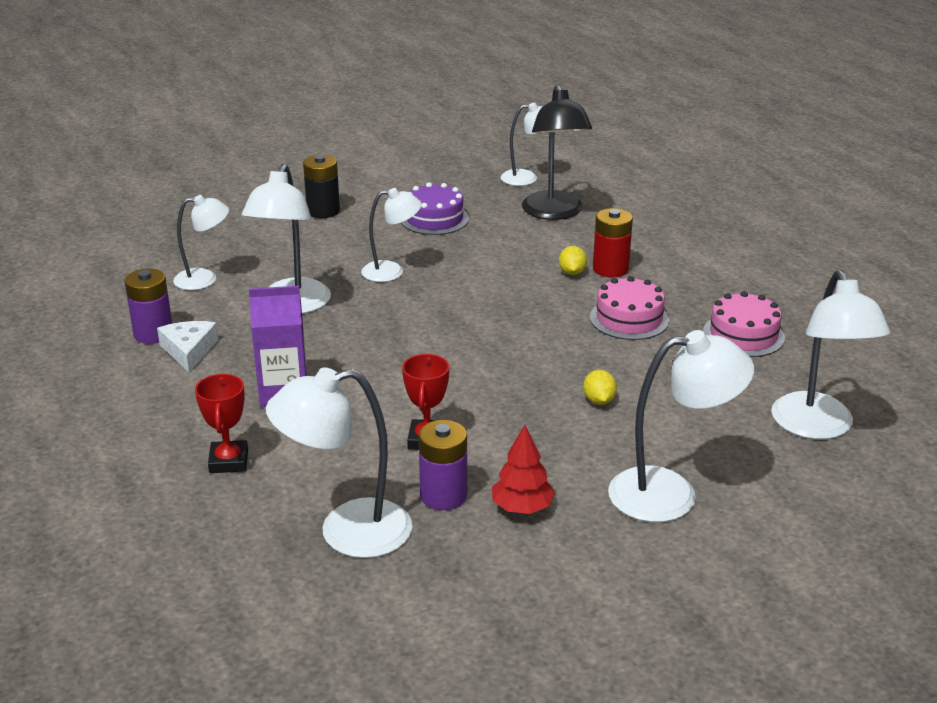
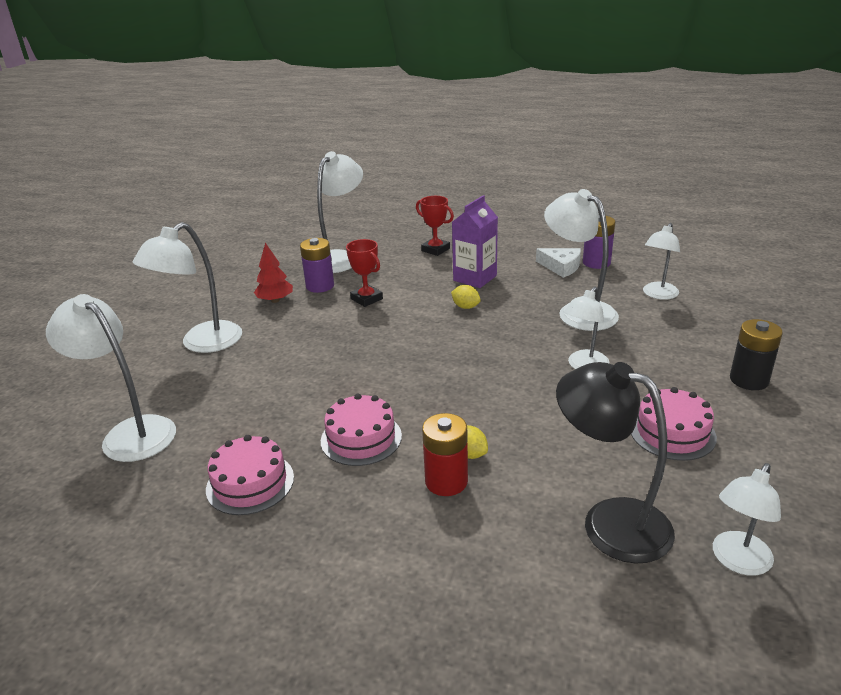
camera: 135 degrees right, 0 degrees up
(434, 219) = (672, 432): purple cake -> pink cake
(599, 400) = (303, 366): yellow lemon -> yellow lemon (465, 307)

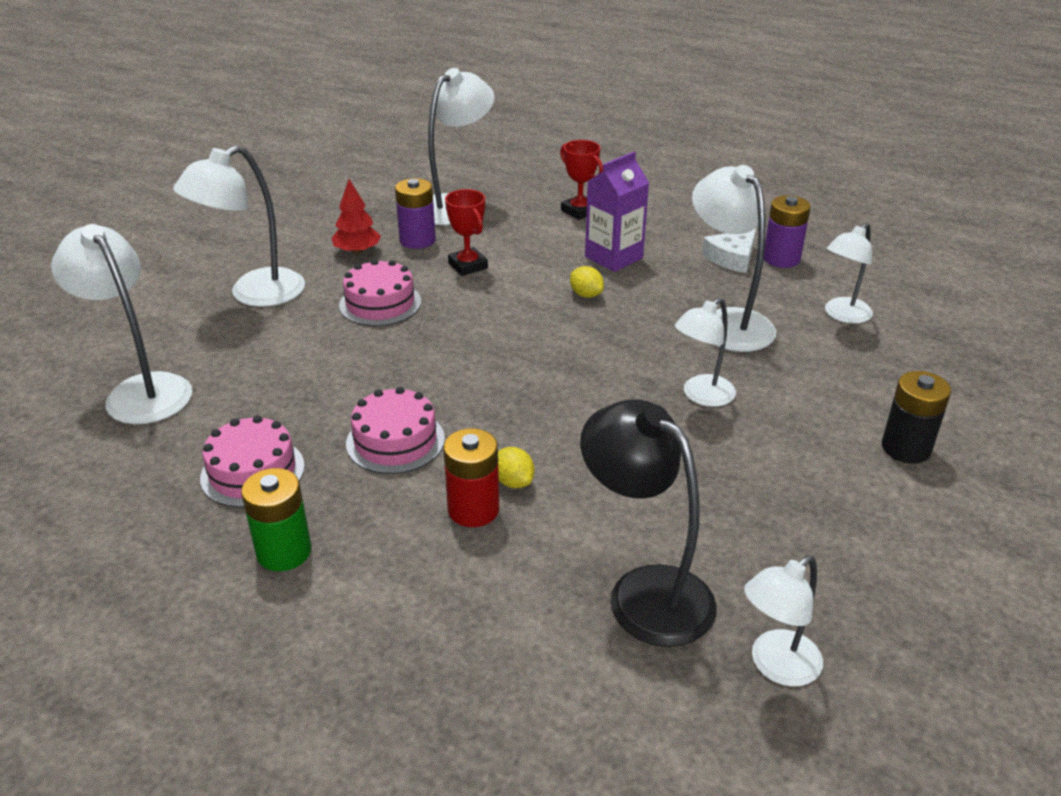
camera: 10 degrees right, 5 degrees up
(301, 544) = (284, 552): none -> green battery
(561, 267) = (732, 258): white cheese -> white cheese turned 90 degrees clockwise
(672, 432) = (772, 498): pink cake -> pink cake (380, 303)

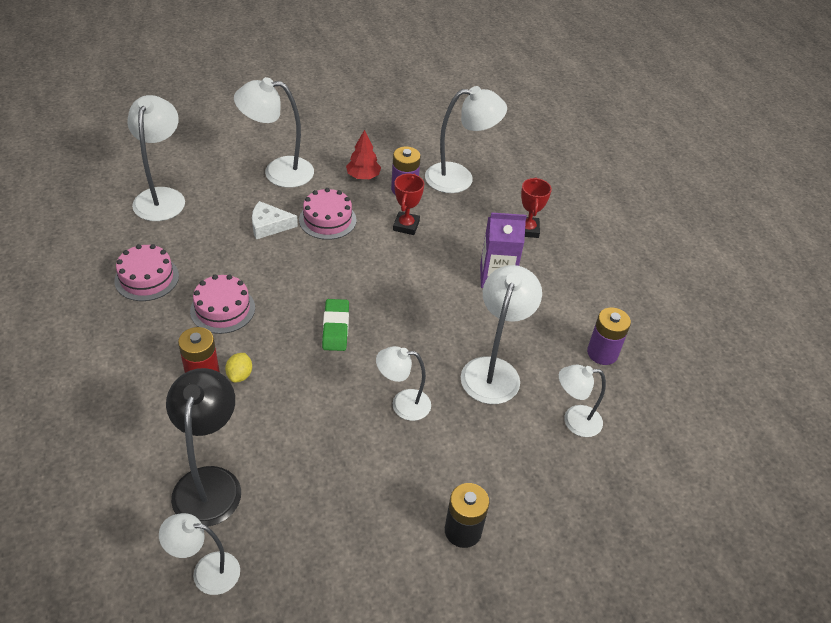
camera: 40 degrees right, 10 degrees up
(284, 552) = (105, 330): green battery -> none
(540, 380) = (335, 328): none -> green eraser
(586, 295) = (441, 291): yellow lemon -> none
(732, 258) = (570, 329): white cheese -> white cheese (269, 225)

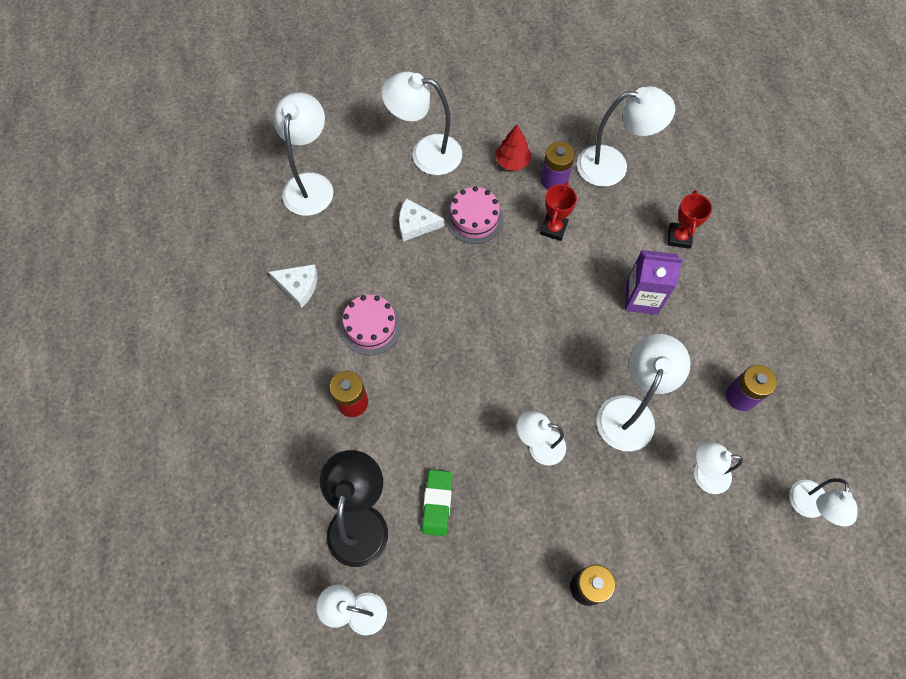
camera: 10 degrees right, 20 degrees up
(147, 278) = (298, 286): pink cake -> white cheese
(240, 375) = (387, 404): yellow lemon -> none
(335, 328) = (478, 353): green eraser -> green eraser (437, 503)
(682, 444) = (807, 507): none -> white lamp

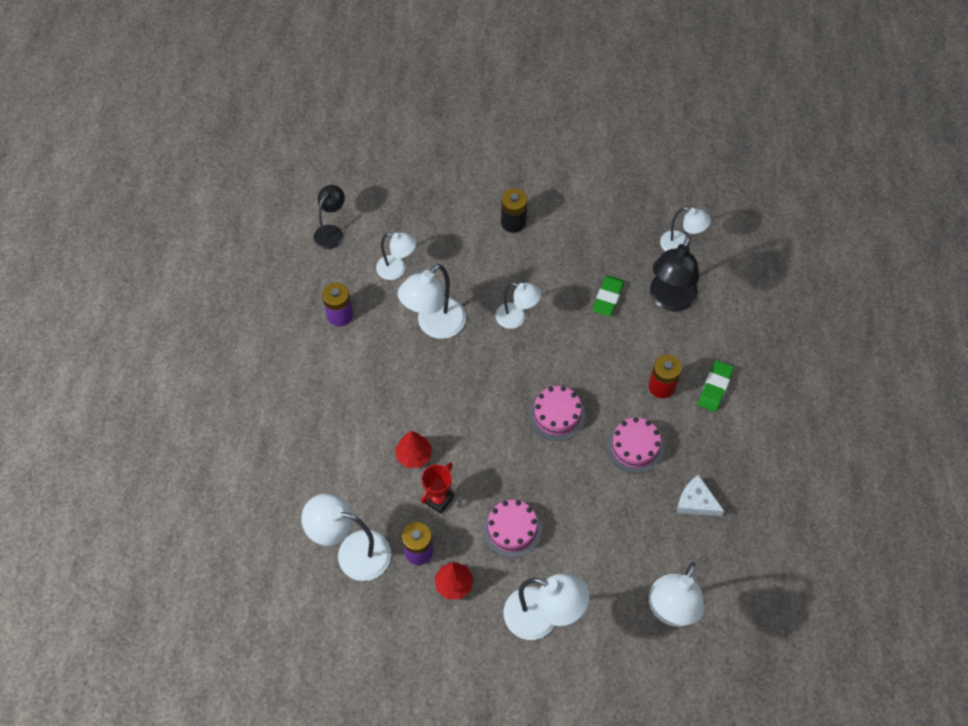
camera: 165 degrees left, 5 degrees down
(292, 416) = (715, 388): none -> green eraser
(416, 224) = (571, 538): white cheese -> none
(461, 340) = (557, 415): none -> pink cake
(593, 263) = (414, 455): none -> red tree
(642, 298) = (384, 413): purple carton -> none
(679, 237) = (323, 460): red trophy -> none
(807, 507) = (331, 232): white lamp -> black lamp

